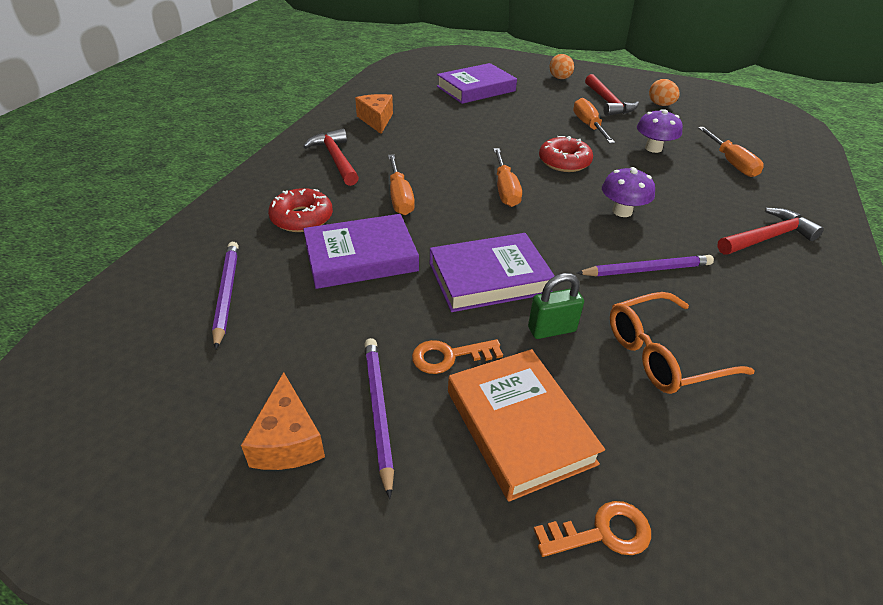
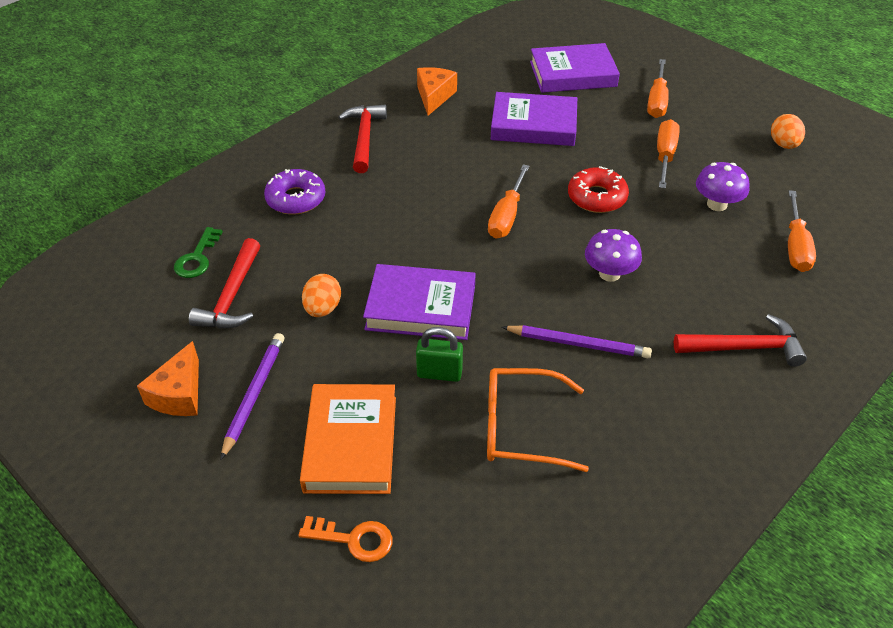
camera: 25 degrees right, 5 degrees up
(227, 293) = (197, 258): purple pencil -> green key
(302, 218) = (296, 199): red donut -> purple donut
(361, 257) = (322, 254): purple book -> purple book (533, 125)
(399, 197) = (397, 198): orange screwdriver -> orange screwdriver (657, 101)
(449, 356) = (336, 369): orange key -> none
(560, 78) = (687, 78): orange egg -> orange egg (323, 309)
(608, 102) = (718, 127): red hammer -> red hammer (232, 296)

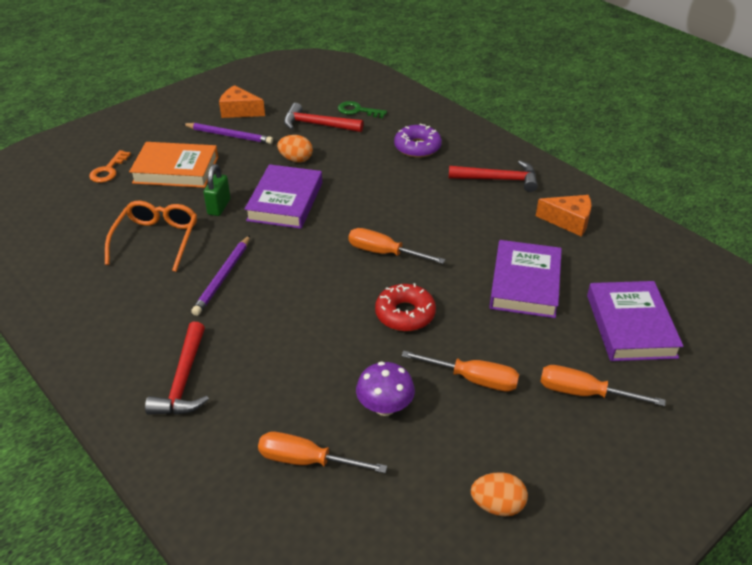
camera: 95 degrees right, 5 degrees down
(609, 273) = (298, 307): purple mushroom -> none

